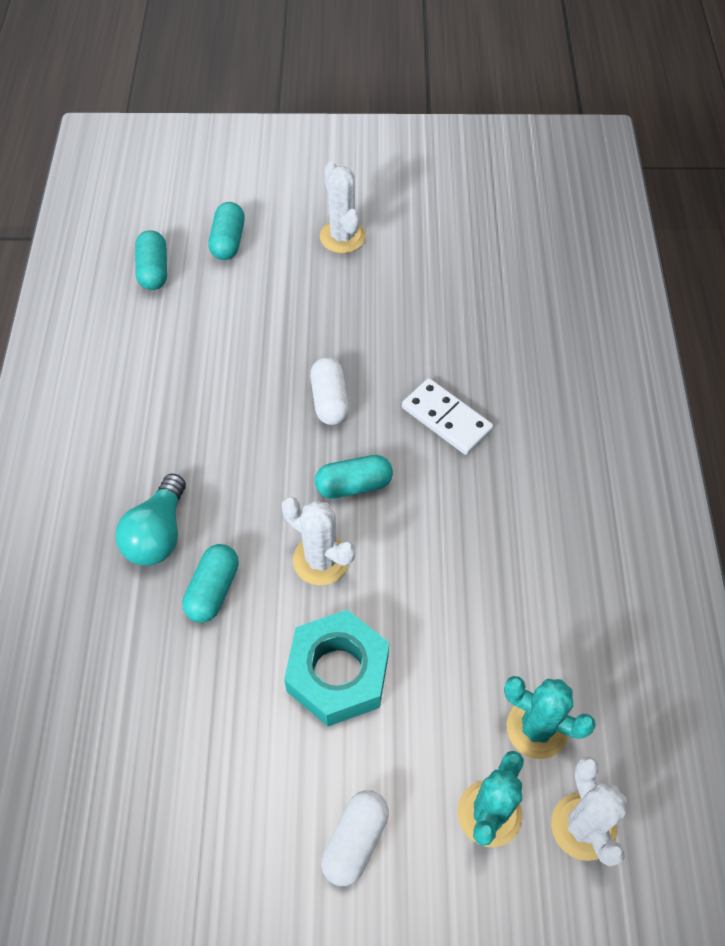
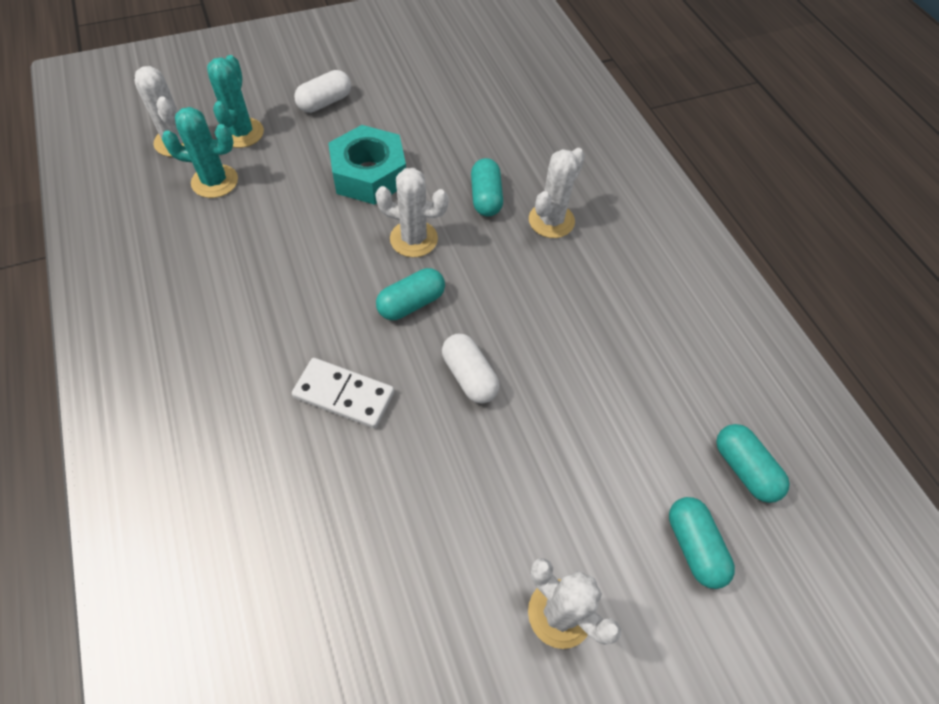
camera: 155 degrees right, 0 degrees up
(158, 534) = (551, 221): turquoise light bulb -> white cactus
(355, 841) = (325, 102): white capsule -> white capsule turned 45 degrees clockwise

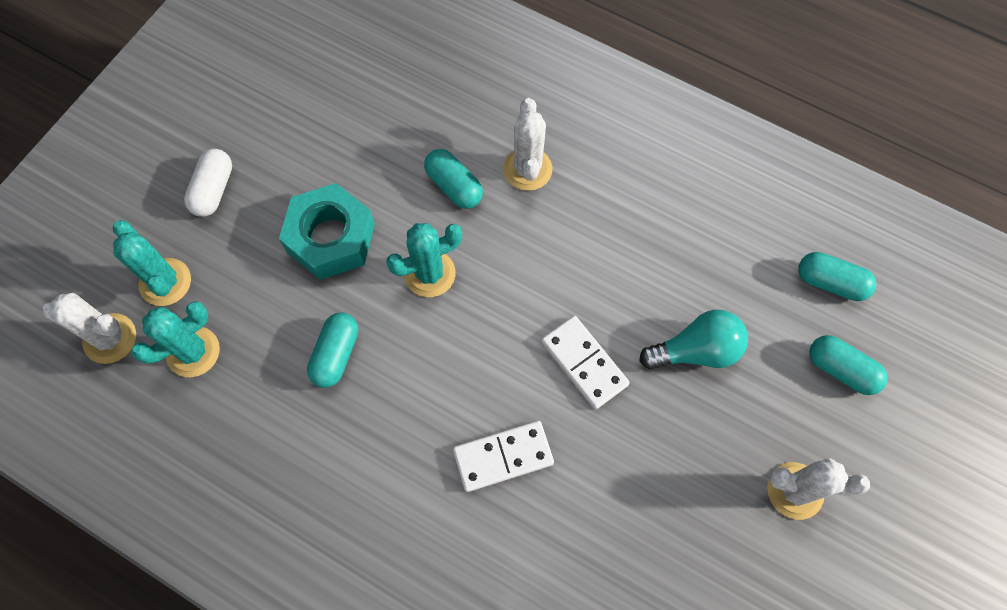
camera: 35 degrees left, 10 degrees up
(411, 303) = (482, 335): turquoise capsule -> turquoise capsule (336, 354)
(413, 239) = (429, 273): white cactus -> turquoise cactus
(469, 376) = (584, 363): white capsule -> white domino
(571, 434) = (696, 350): none -> turquoise light bulb

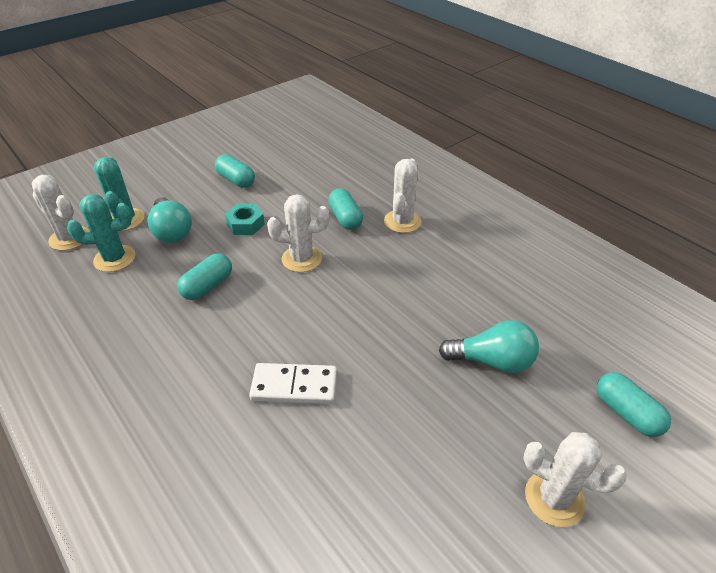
camera: 20 degrees right, 25 degrees down
(214, 190) = (188, 185): white capsule -> none
(240, 281) = (172, 231): none -> turquoise light bulb
(331, 238) = (245, 224): turquoise nut -> turquoise nut, size x0.56
(429, 273) = (301, 259): turquoise cactus -> white cactus
(584, 363) = (392, 343): white domino -> none
(830, 283) = (630, 347): turquoise capsule -> turquoise capsule (236, 180)

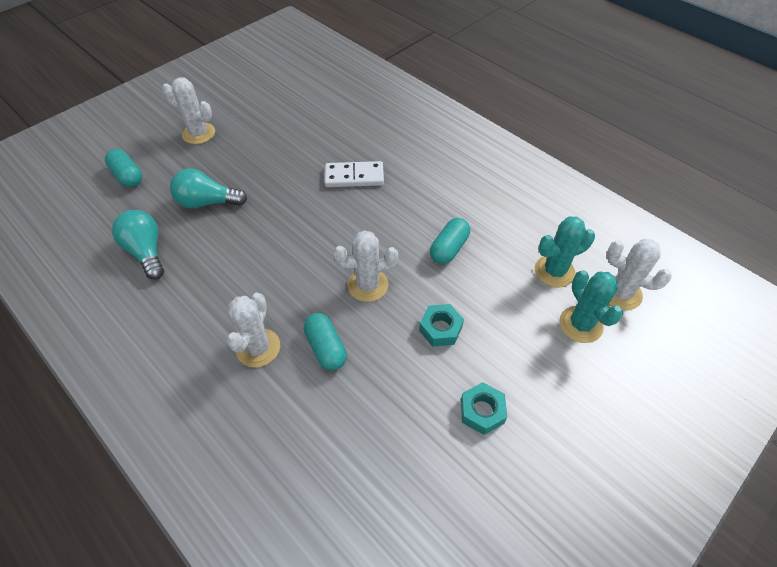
camera: 175 degrees right, 10 degrees up
(172, 231) = (518, 311): turquoise light bulb -> turquoise light bulb (146, 252)
(236, 180) = (482, 411): turquoise capsule -> turquoise nut

